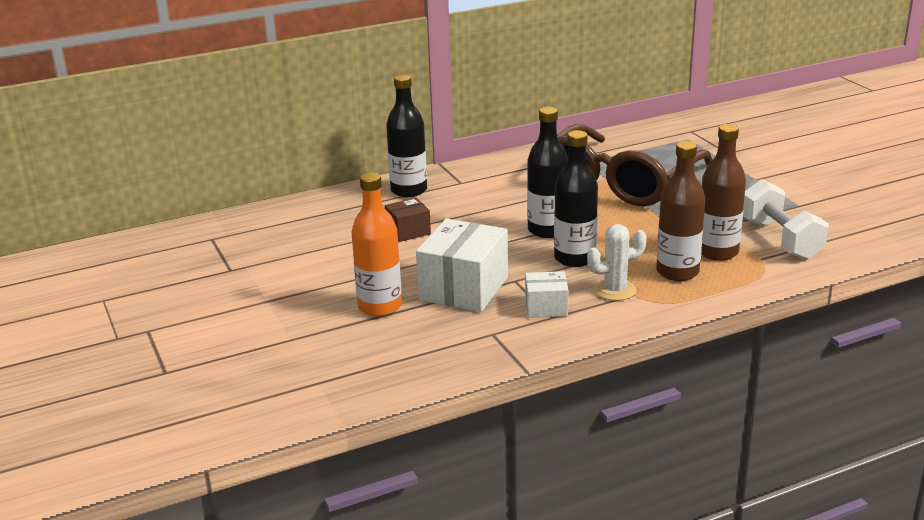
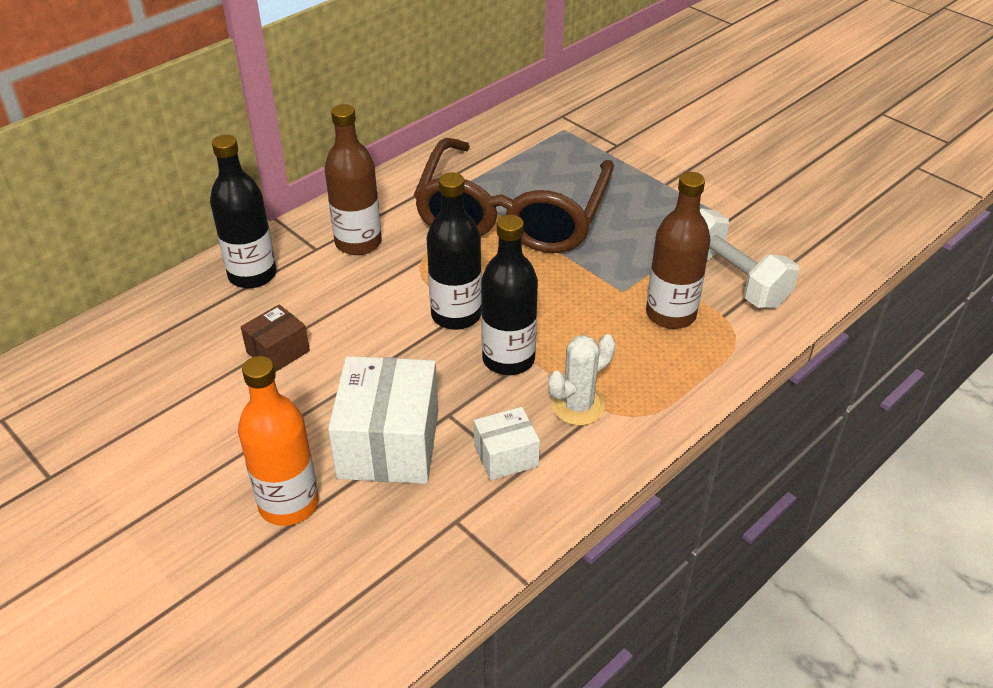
camera: 20 degrees left, 15 degrees up
(677, 272) = (639, 358): brown bottle -> brown bottle (358, 243)

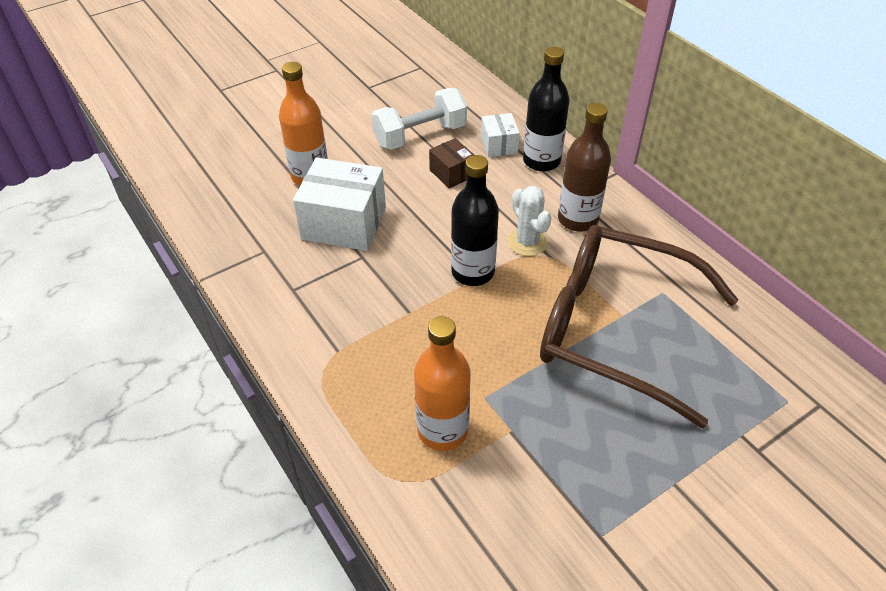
camera: 100 degrees right, 5 degrees up
(506, 456) = (310, 284): white box -> white box (499, 145)
(508, 359) = (411, 298): black bottle -> none
(578, 406) = (345, 335): white cactus -> white cactus (527, 242)
(670, 314) = (442, 430): brown bottle -> orange bottle
(732, 279) = (487, 503): white dumbbell -> white dumbbell (420, 135)

